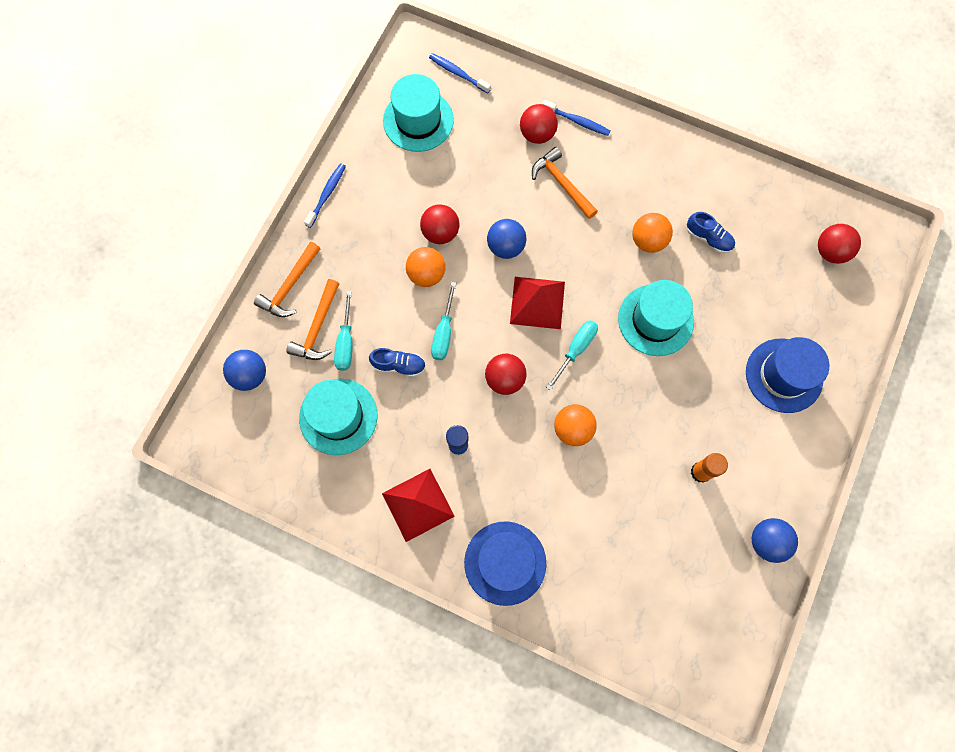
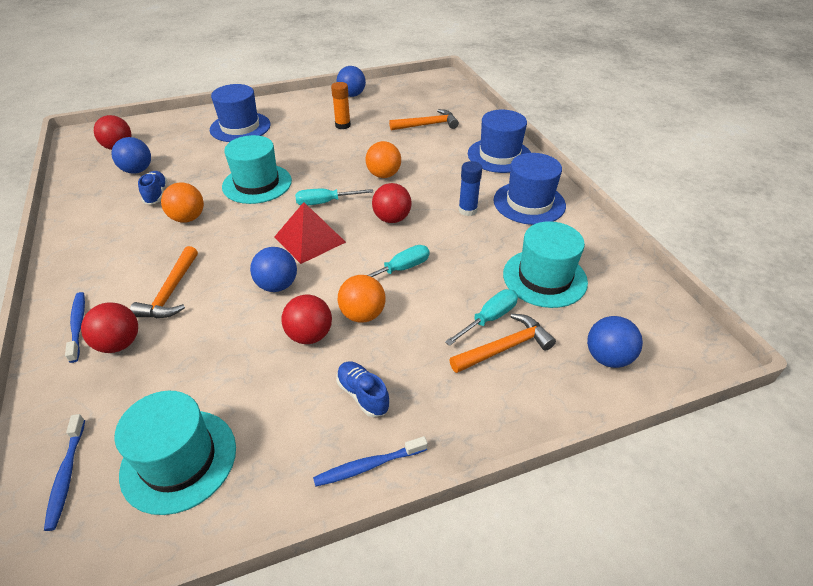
camera: 135 degrees left, 30 degrees down
(290, 286) = (500, 403): orange hammer -> orange hammer (427, 125)
(399, 365) = (459, 275): blue shoe -> blue shoe (363, 395)
(418, 505) = (529, 203): red pyramid -> blue hat
(767, 245) = (137, 170): none -> blue ball

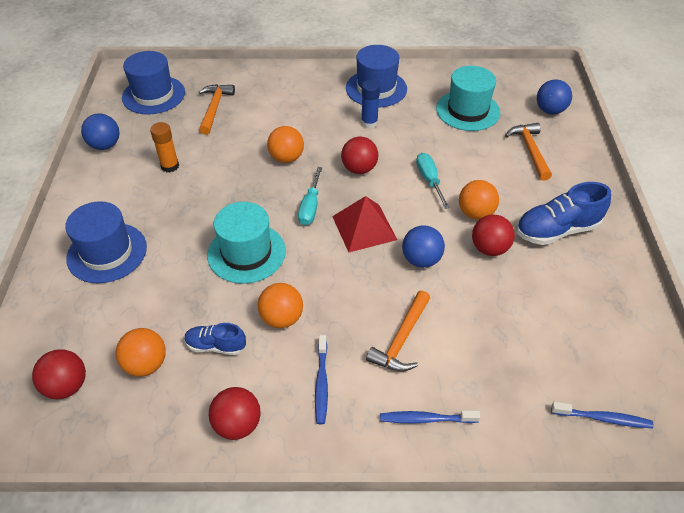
camera: 70 degrees left, 5 degrees up
(119, 343) = (462, 383): red ball -> red ball (237, 424)
(137, 170) = (146, 364): blue ball -> orange ball
(171, 292) = (401, 339): orange hammer -> orange hammer turned 90 degrees clockwise
(179, 460) = (598, 343): turquoise hat -> none
(363, 395) = (556, 230): blue shoe -> blue shoe, size x1.73
(369, 465) = (616, 240): blue toothbrush -> blue toothbrush (321, 383)
(489, 318) = (500, 149): turquoise screwdriver -> none
(499, 155) = (298, 82): blue hat -> blue hat (153, 95)

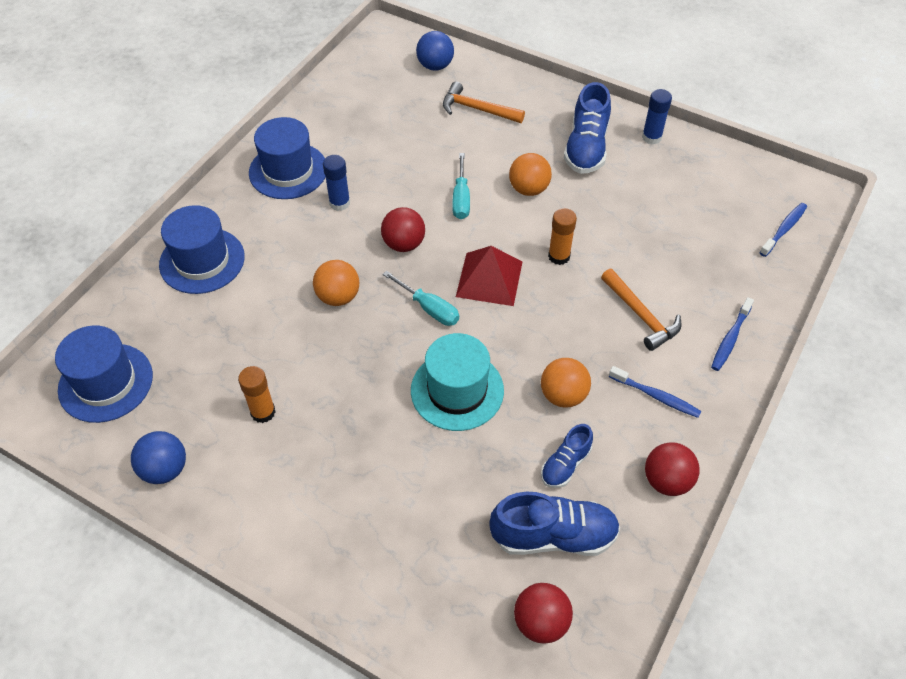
camera: 60 degrees left, 5 degrees up
(107, 252) = (365, 525): blue hat -> blue hat (202, 261)
(146, 364) = (554, 536): orange ball -> blue shoe
(214, 108) = (191, 329): orange hammer -> none
(421, 260) = (559, 256): blue ball -> orange glue stick
(429, 180) = (461, 199): turquoise screwdriver -> turquoise screwdriver turned 105 degrees counterclockwise
(467, 110) = (386, 120): turquoise hat -> none
(489, 248) = (577, 203): red ball -> none
(616, 269) = (651, 137): none -> blue glue stick

